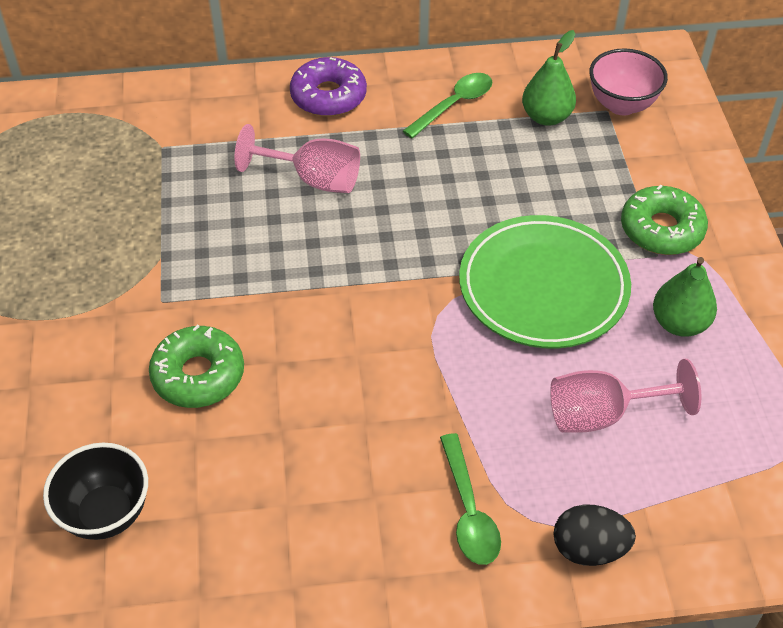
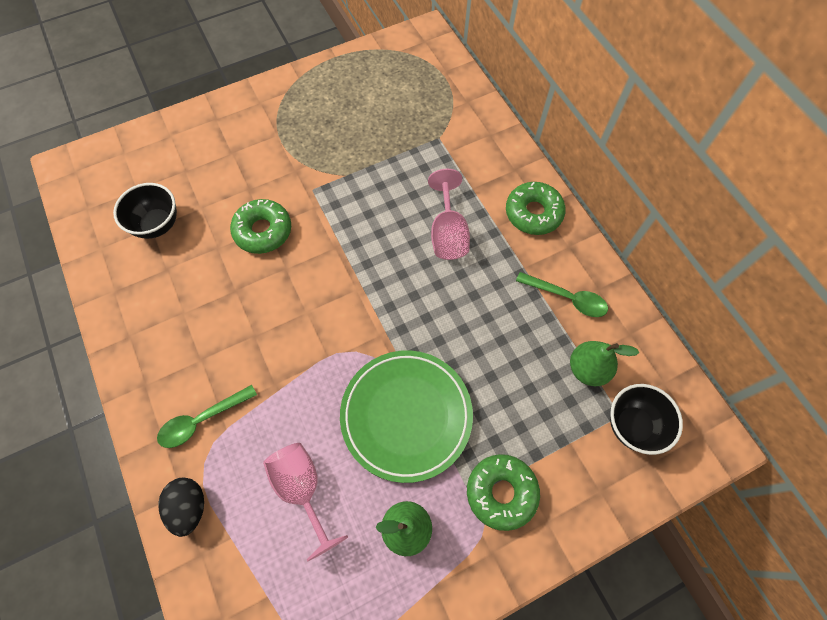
camera: 70 degrees right, 15 degrees up
(328, 96) = (533, 213): purple donut -> green donut
(621, 105) = (633, 425): pink bowl -> black bowl

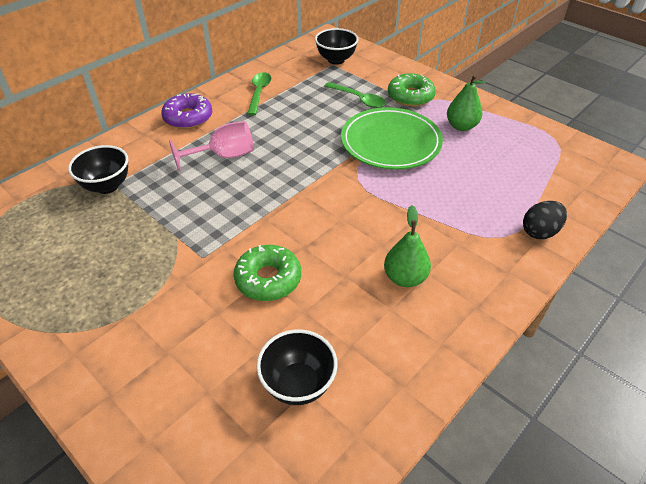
camera: 110 degrees left, 20 degrees down
(202, 420) = (475, 251): green spoon -> green spoon (358, 99)
(302, 489) = (477, 177): pink goblet -> none
(438, 133) = (107, 186): none -> black bowl
(533, 213) = (188, 118): green donut -> purple donut
(587, 369) = (308, 78): green pear -> green pear (405, 278)

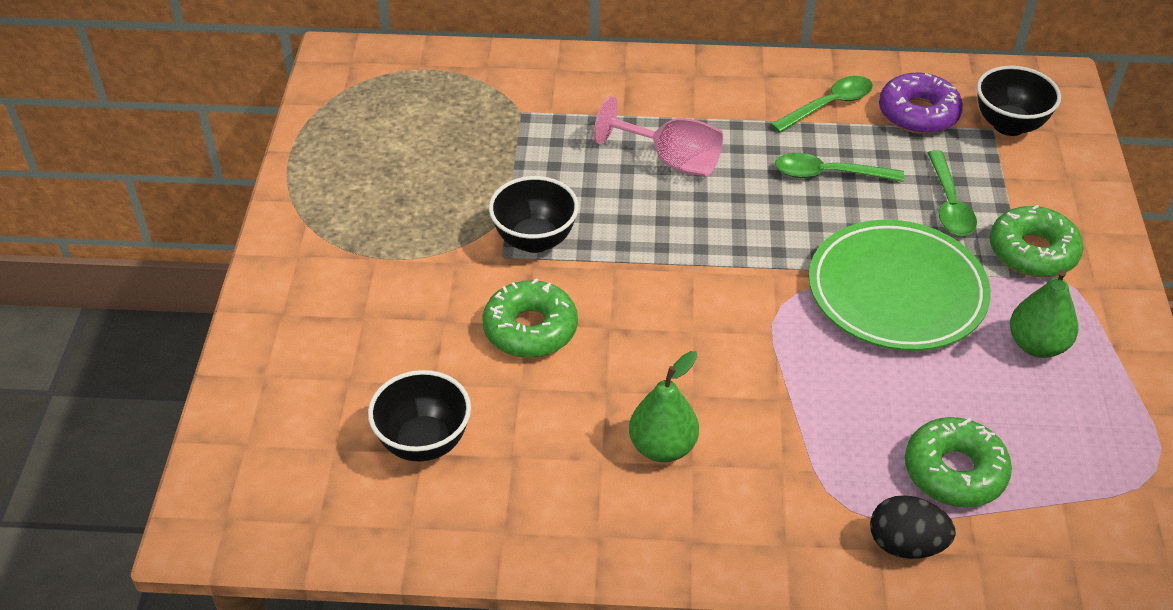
camera: 50 degrees right, 0 degrees up
(107, 186) = (513, 109): black bowl -> black bowl (535, 240)
(188, 118) = (698, 83): purple donut -> purple donut (918, 113)
(298, 118) = (828, 174): none -> green spoon
(509, 191) = (954, 472): none -> green donut

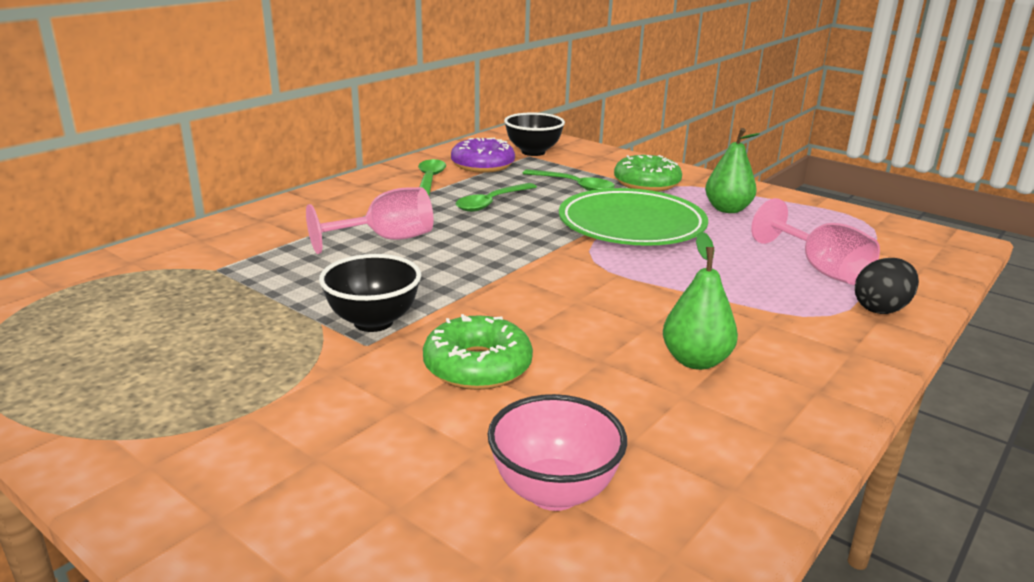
camera: 55 degrees left, 20 degrees down
(424, 442) = (554, 492): black bowl -> pink bowl
(954, 472) = (820, 269): green donut -> pink goblet

